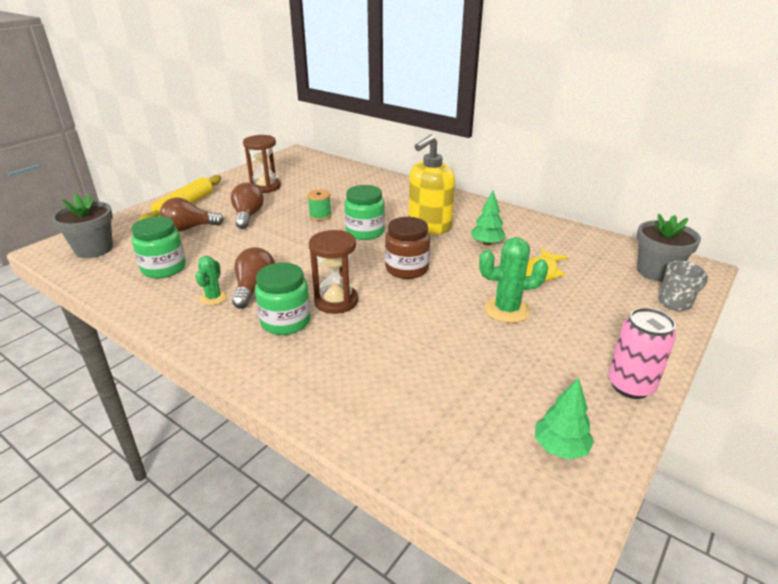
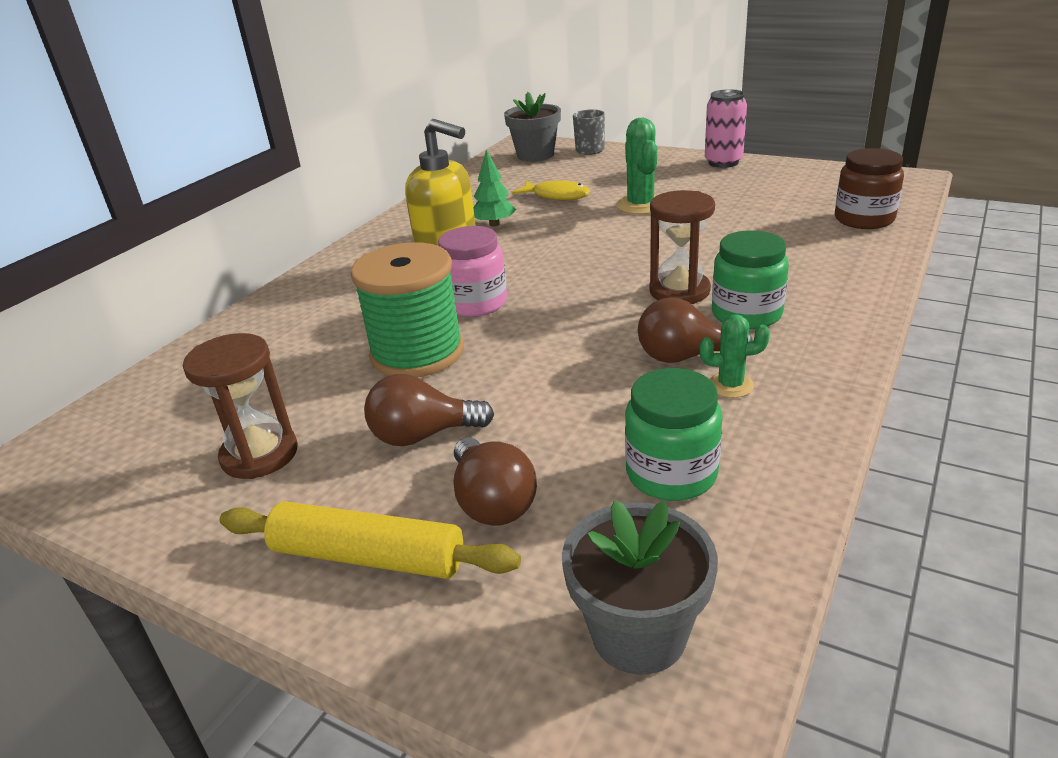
camera: 95 degrees left, 0 degrees up
(320, 216) = (417, 353): green spool -> green spool, size x2.20
(365, 232) = (475, 303): green jar -> pink jar
(407, 269) = (577, 260): brown jar -> brown jar (864, 219)
(560, 447) = (816, 179): green tree -> none

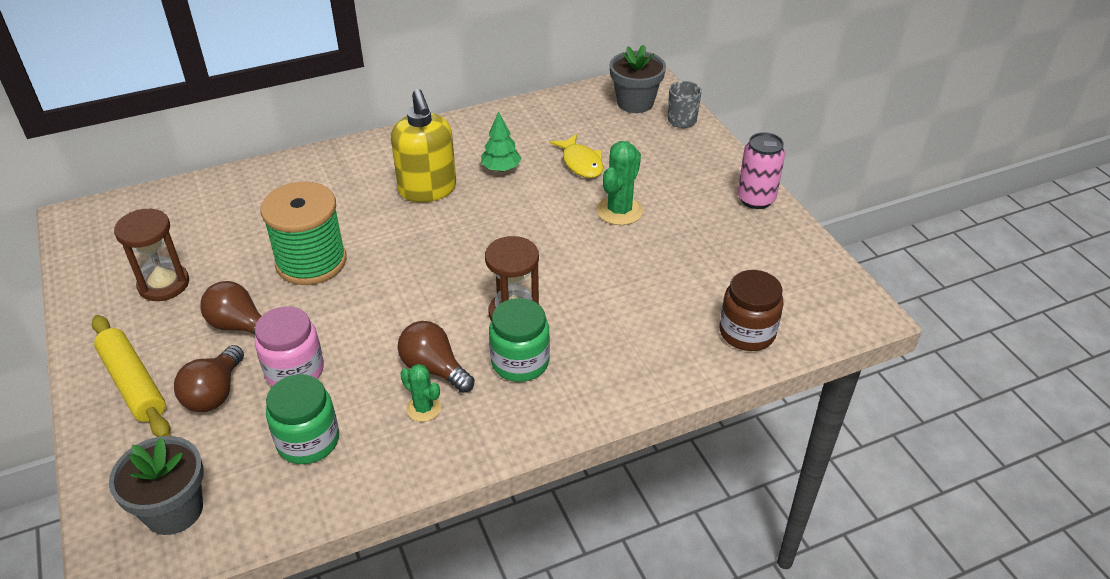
camera: 35 degrees right, 10 degrees up
(475, 303) = (391, 240): pink jar -> pink jar (294, 370)

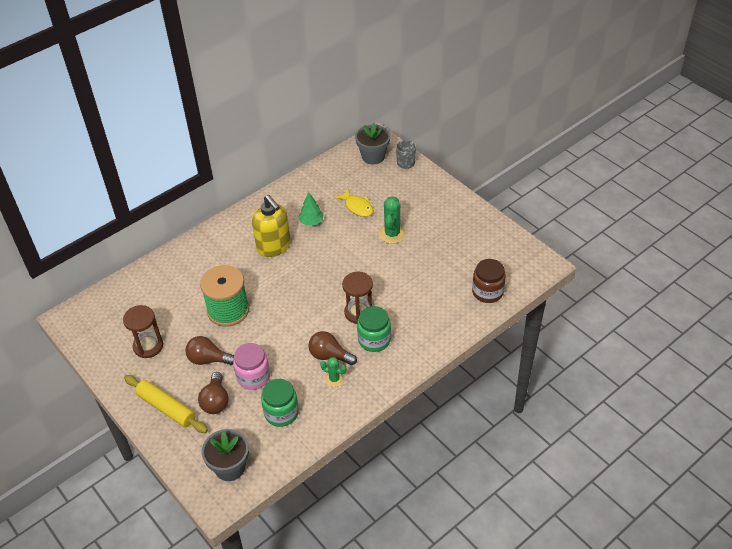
camera: 15 degrees left, 5 degrees up
(756, 199) = (466, 208): pink can -> none

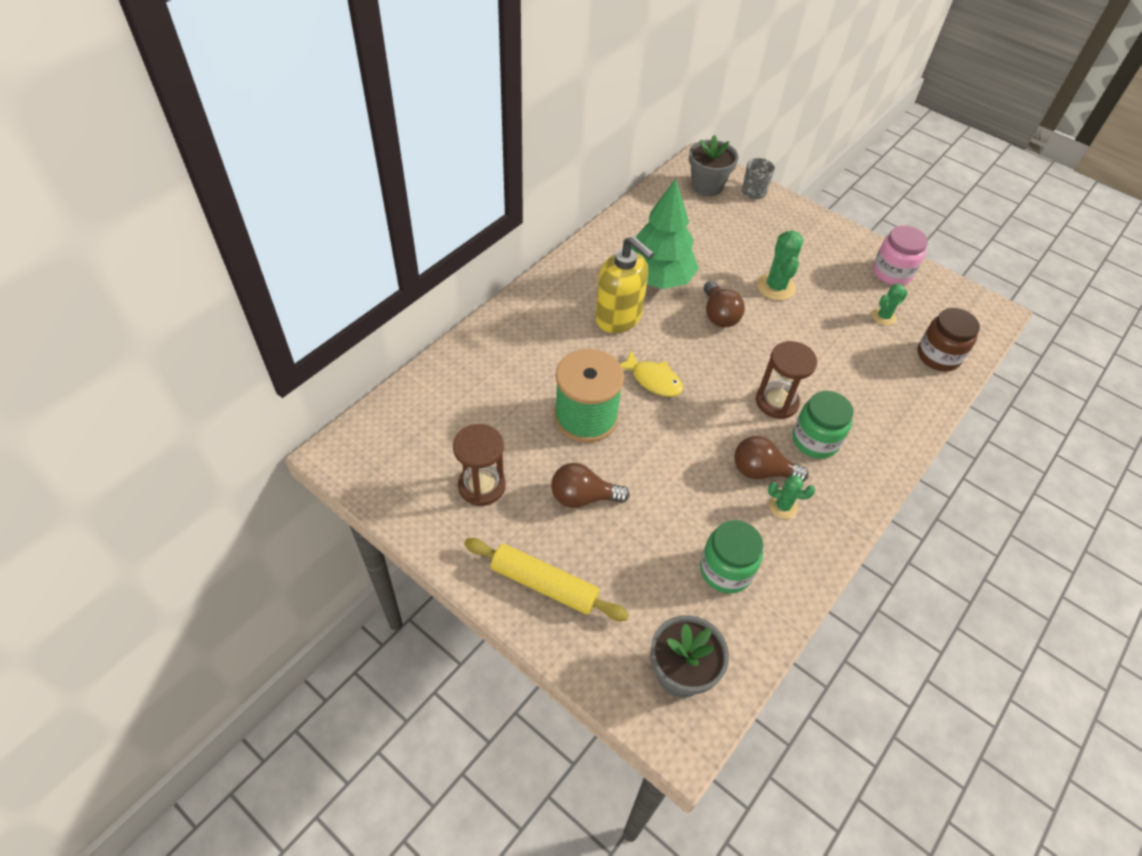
camera: 15 degrees left, 5 degrees up
(215, 401) = (618, 563): brown light bulb -> brown light bulb (719, 315)
(253, 377) = (661, 517): pink jar -> pink jar (892, 272)
(311, 222) = (658, 279): green tree -> green tree, size x2.02
(357, 207) = (713, 254): yellow fish -> yellow fish (653, 380)
(461, 261) = (883, 316): none -> green cactus

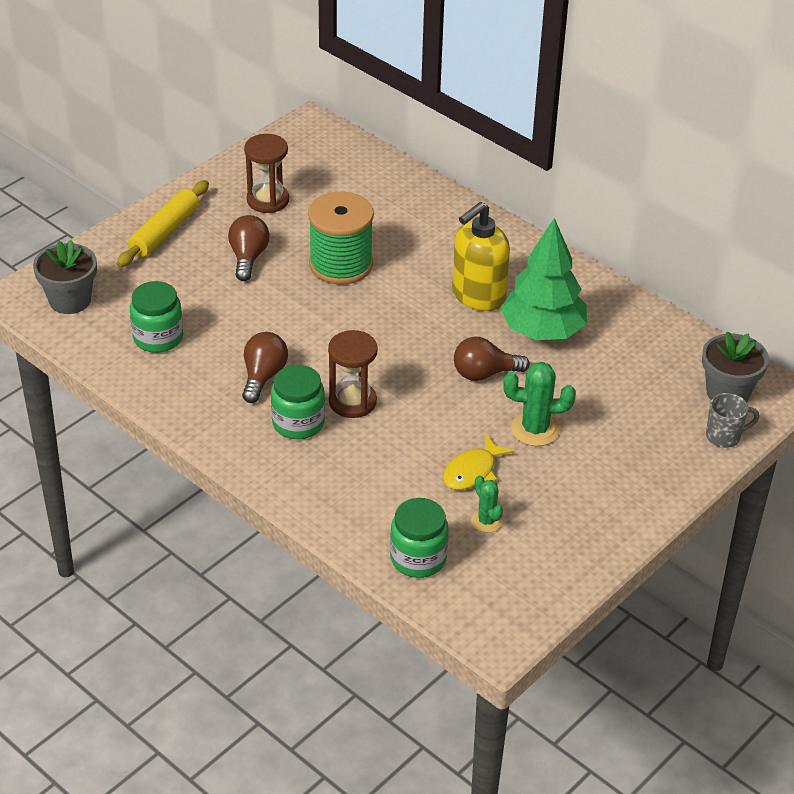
camera: 95 degrees right, 10 degrees down
(653, 380) = (387, 313): yellow fish -> yellow fish (472, 471)
(783, 506) = (220, 385): green cactus -> none
(892, 272) = (570, 548): pink jar -> none
(938, 356) = (418, 558): brown jar -> green jar

